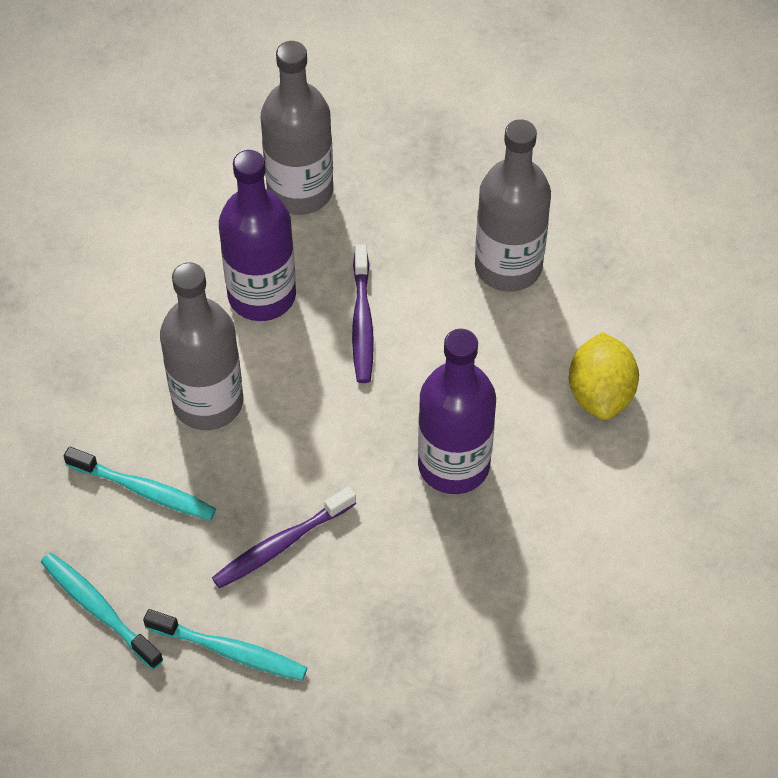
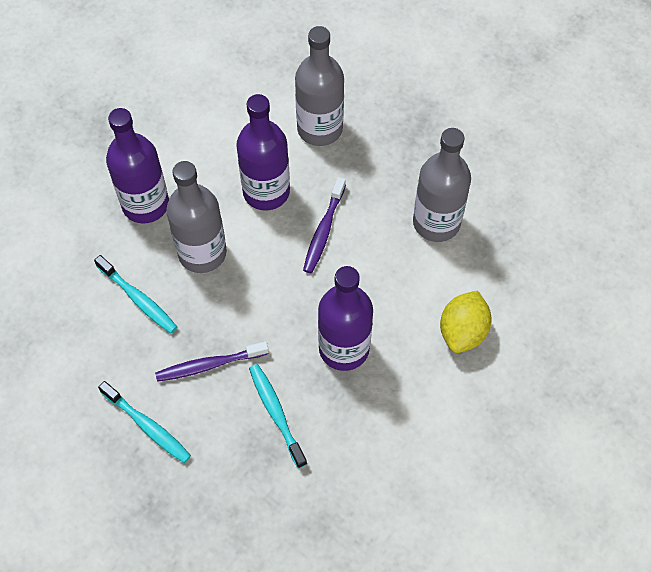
camera: 20 degrees right, 5 degrees up
(99, 609) = (77, 369): turquoise toothbrush -> turquoise toothbrush (276, 413)
(100, 363) = (145, 204): none -> purple bottle

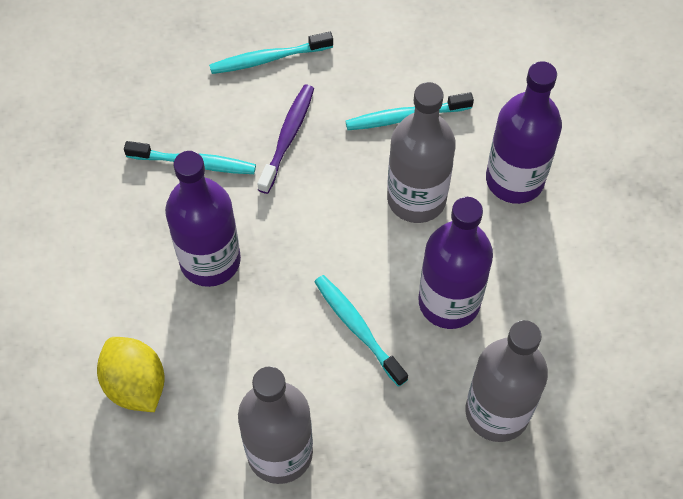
camera: 125 degrees right, 0 degrees up
(323, 230) = (358, 328): purple toothbrush -> turquoise toothbrush

